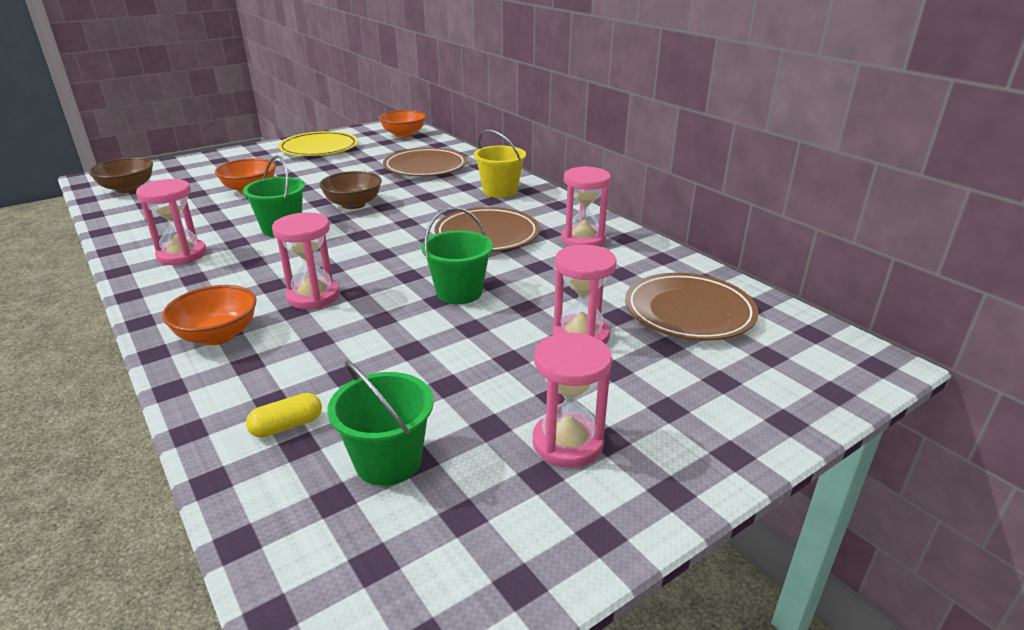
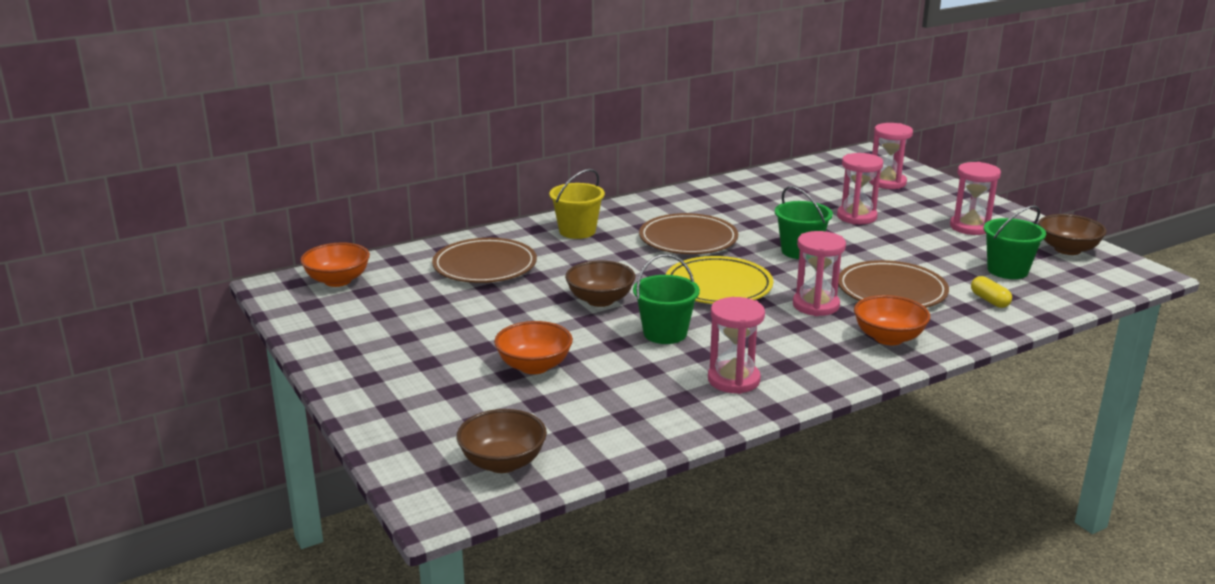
camera: 85 degrees left, 5 degrees down
(319, 148) = (371, 335): yellow plate -> yellow plate (718, 286)
(479, 564) = (1067, 249): none -> brown bowl
(583, 240) = (700, 206): pink hourglass -> pink hourglass (887, 182)
(689, 311) = (817, 186): brown plate -> brown plate (891, 291)

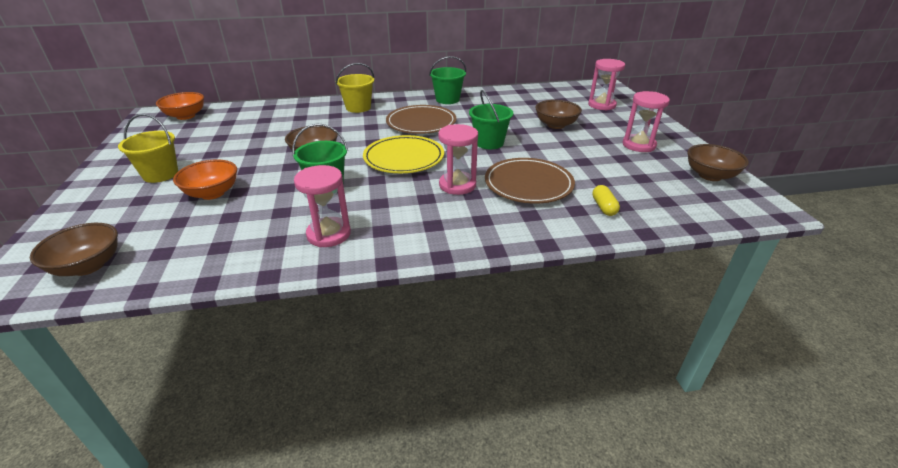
camera: 20 degrees right, 10 degrees up
(429, 358) = (160, 174): none -> yellow bucket
(485, 266) = (276, 120): brown plate -> none
(856, 217) = (555, 125): pink hourglass -> brown bowl
(888, 338) = (487, 223): orange bowl -> none
(1007, 270) = (641, 184): green bucket -> green bucket (447, 99)

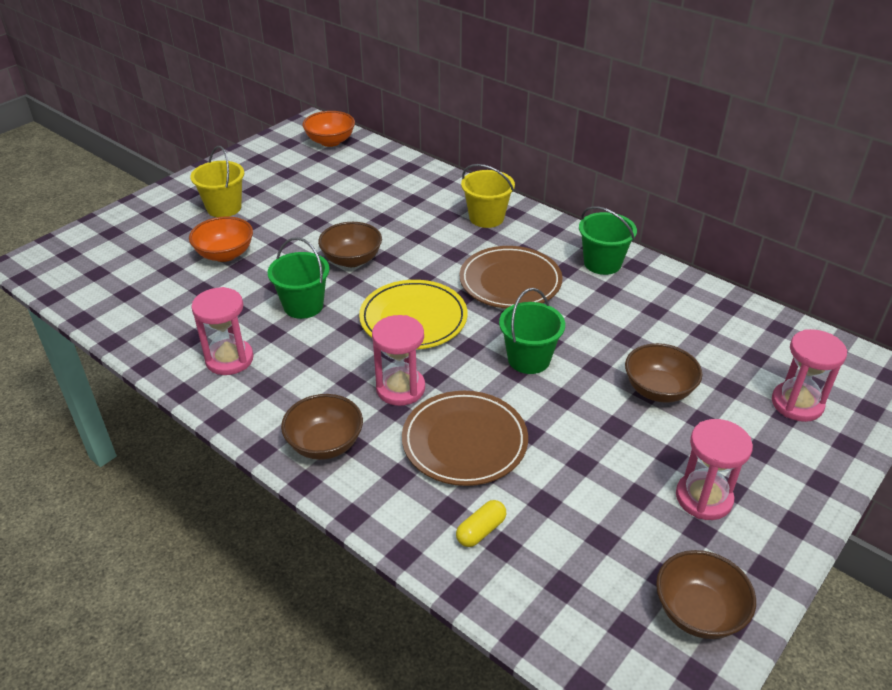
camera: 50 degrees right, 5 degrees up
(88, 266) = (84, 273): brown bowl -> brown bowl (325, 444)

